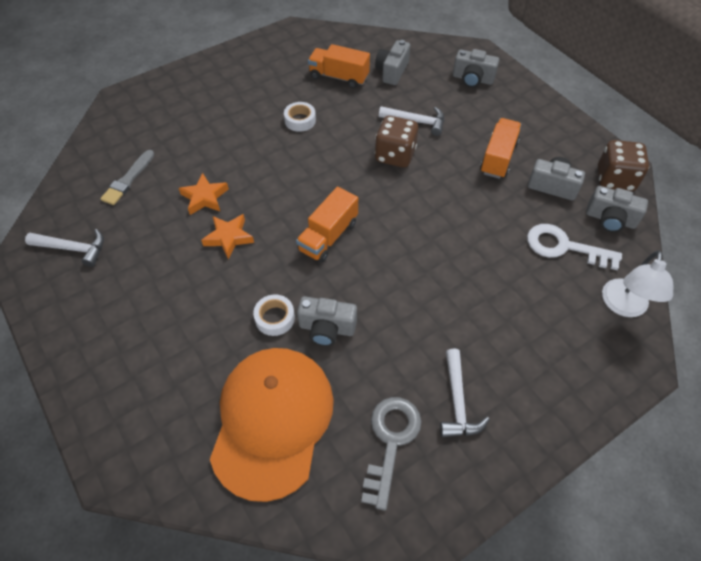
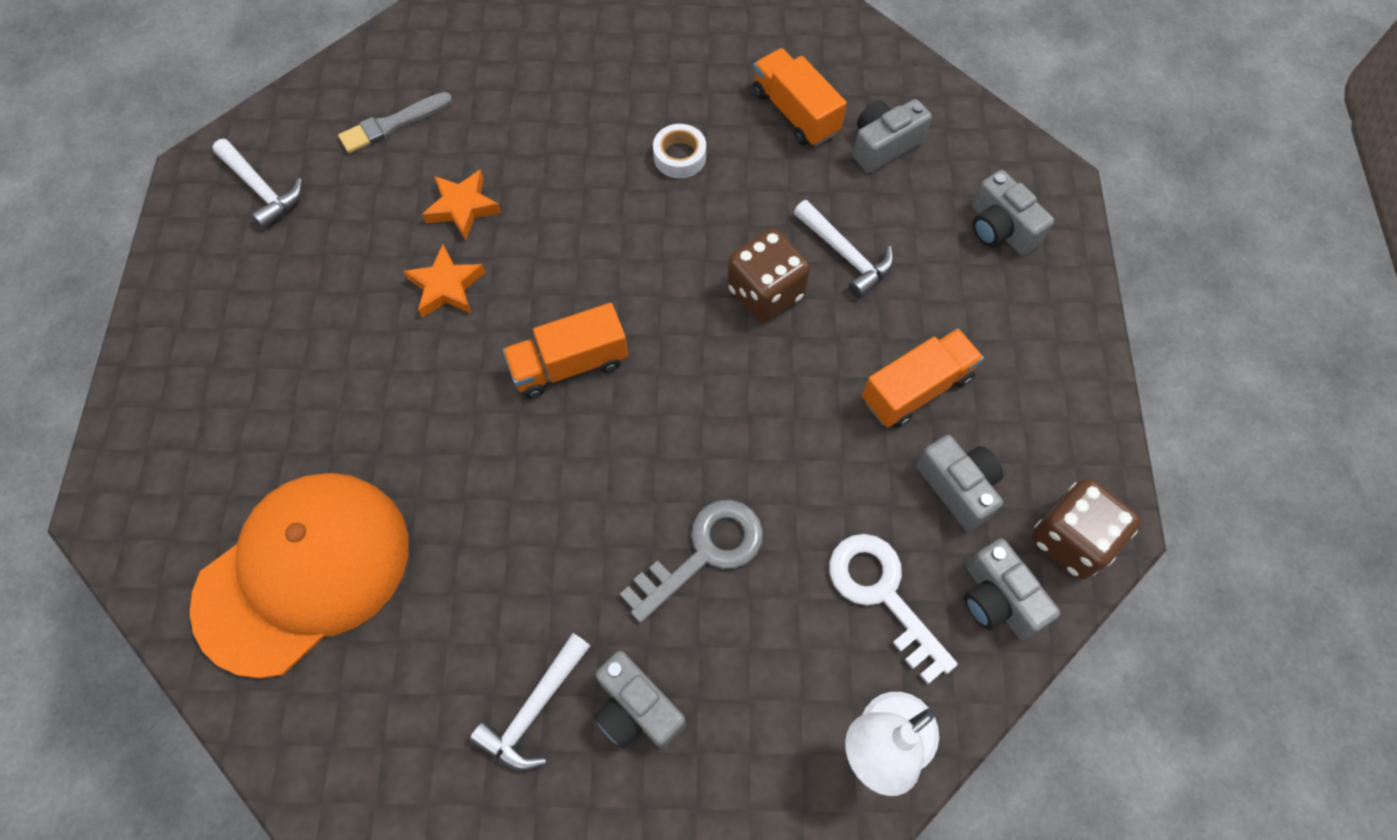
camera: 35 degrees right, 10 degrees up
(275, 318) = (412, 438): white tape -> none
(327, 328) = (461, 496): grey camera -> grey camera (636, 709)
(390, 441) = (411, 699): grey key -> grey key (703, 553)

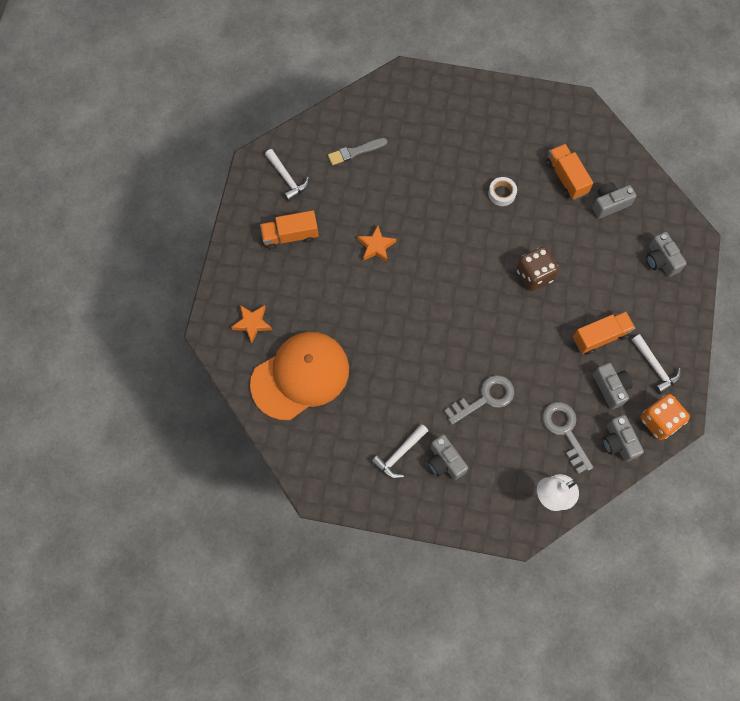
camera: 10 degrees right, 5 degrees up
(462, 207) = (387, 204): orange star -> orange star (252, 323)
(569, 364) = (432, 296): orange truck -> orange truck (290, 235)
(845, 254) = (578, 261): white hammer -> white hammer (655, 367)
(883, 595) = (565, 431): white key -> grey key
(1071, 539) = (659, 421): brown dice -> orange dice

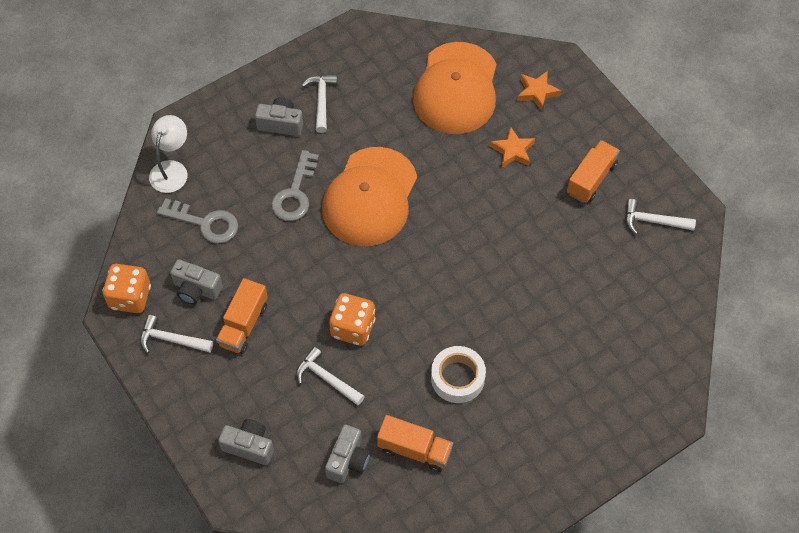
camera: 135 degrees right, 10 degrees down
(355, 152) = (627, 297): grey brush -> none
(376, 246) = (513, 232): orange star -> orange star (513, 151)
(439, 350) = (370, 197): none -> orange cap
(502, 193) = (457, 378): white tape -> white tape, size x1.52
(534, 275) = (353, 328): brown dice -> orange dice
(579, 259) = (327, 379): none -> white hammer
(618, 442) = (152, 251): grey camera -> none

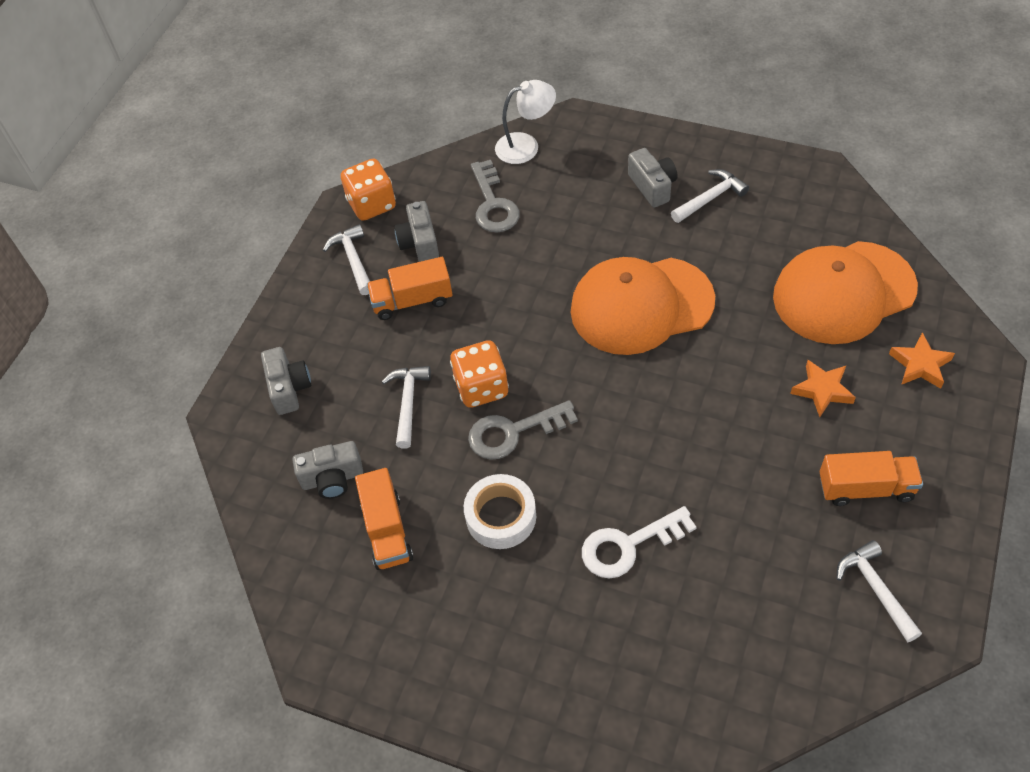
camera: 60 degrees right, 5 degrees down
(295, 193) = (588, 246): grey key -> grey key (513, 432)
(532, 322) = (628, 545): none -> white key

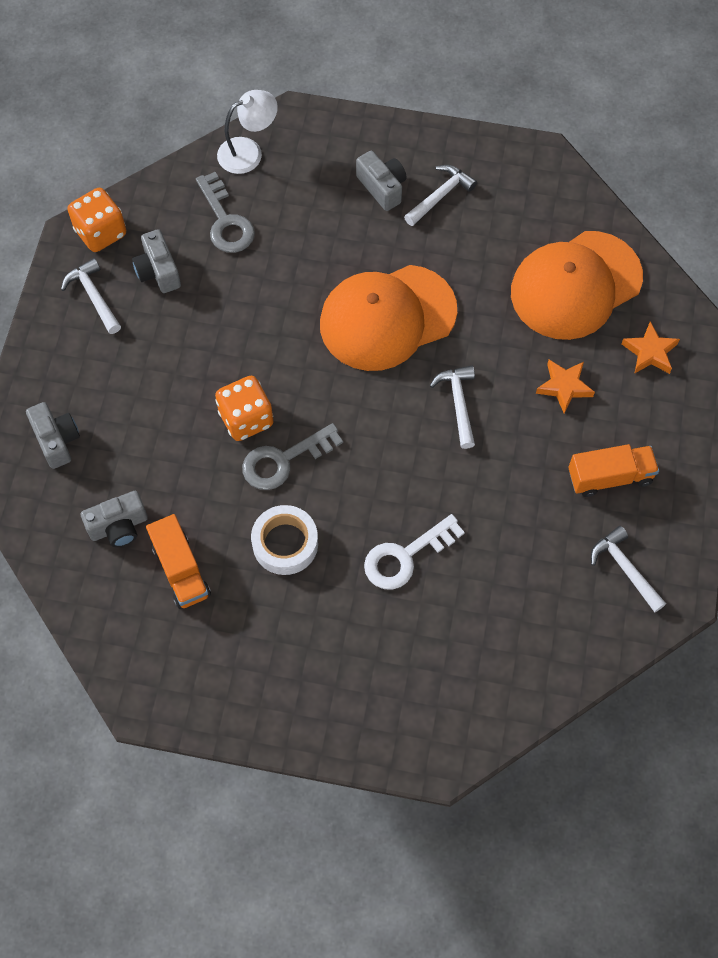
camera: 15 degrees left, 10 degrees up
(408, 403) = (177, 442): white hammer -> white hammer (458, 403)
(412, 301) = (162, 335): orange truck -> none

